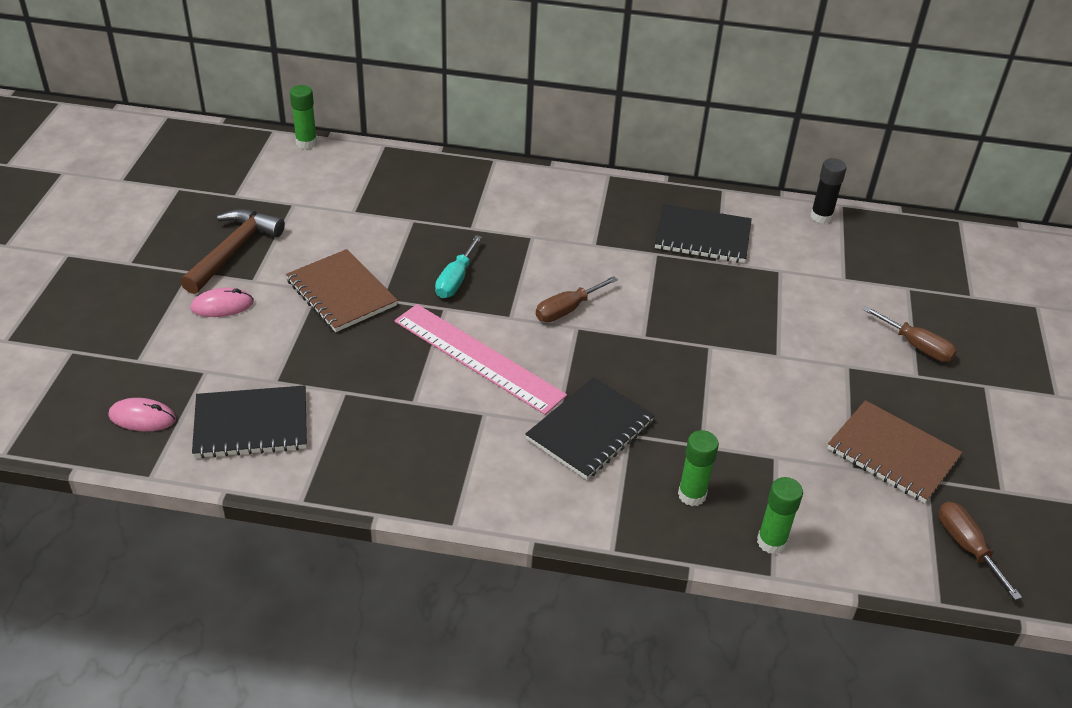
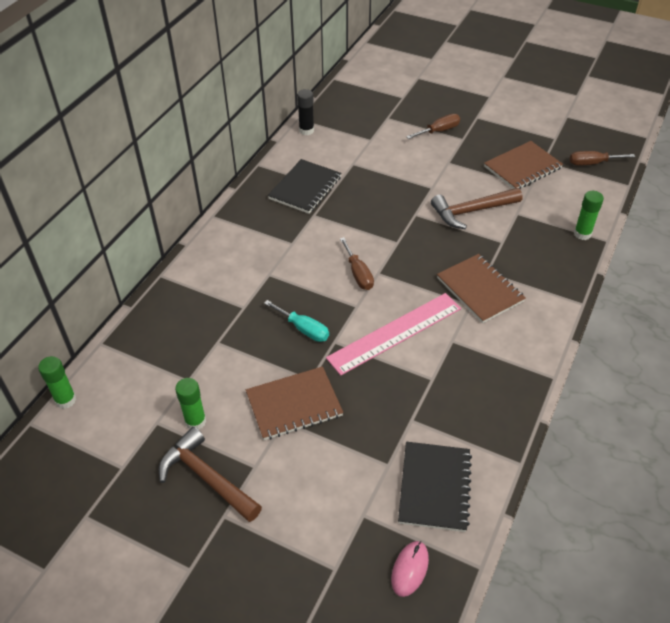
camera: 70 degrees left, 5 degrees up
(222, 306) = (281, 494): pink mouse -> none
(590, 430) = (479, 290): black notebook -> brown notebook
(692, 495) = (542, 257): green glue stick -> green glue stick (195, 421)
(749, 404) = (471, 211): none -> brown hammer

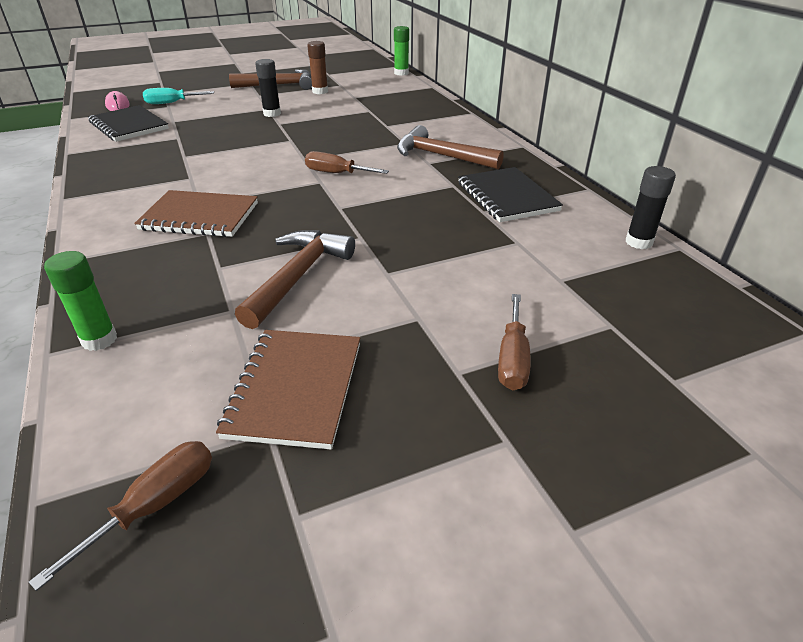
camera: 130 degrees right, 10 degrees down
(195, 421) = (320, 91): green glue stick -> brown glue stick
(274, 243) = (441, 156): none -> brown hammer
(294, 404) = (272, 114): brown notebook -> black glue stick
(304, 329) = (324, 135): turquoise screwdriver -> turquoise screwdriver (171, 103)
(395, 333) = (249, 161): pink ruler -> none

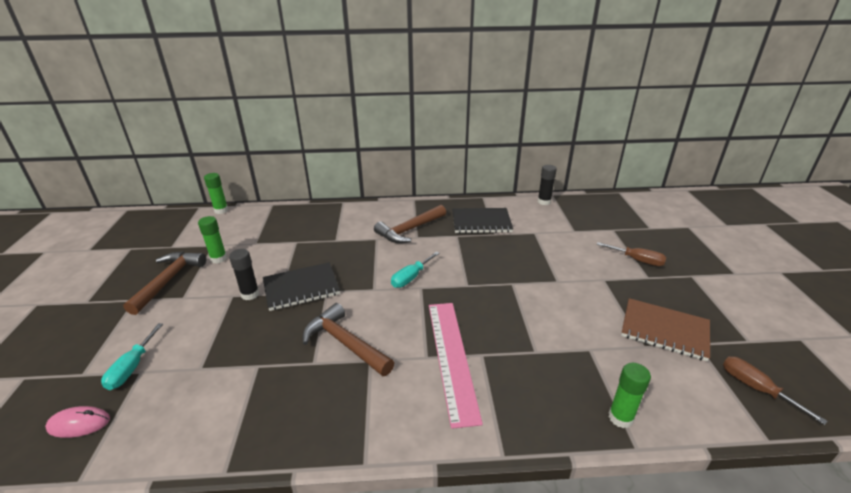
camera: 70 degrees left, 5 degrees down
(129, 126) = (178, 409): black notebook -> black notebook (301, 288)
(200, 216) = (452, 357): brown notebook -> pink ruler
(298, 276) = (555, 316): brown hammer -> brown hammer (345, 343)
(320, 91) = (218, 259): brown glue stick -> green glue stick
(336, 173) = (411, 278): brown screwdriver -> turquoise screwdriver

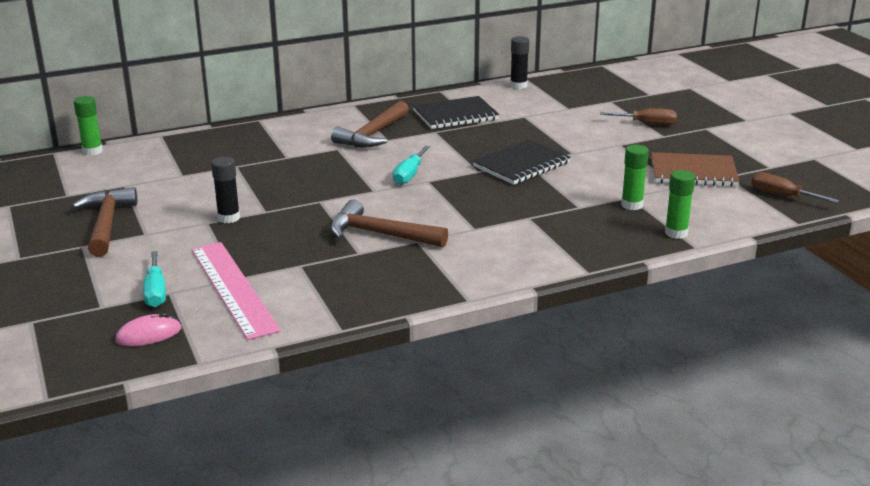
camera: 20 degrees left, 5 degrees down
(218, 259) = (149, 196): green glue stick -> green glue stick (632, 205)
(301, 288) = (286, 203): black notebook -> black notebook (521, 165)
(452, 357) = (500, 224): pink ruler -> pink ruler (233, 288)

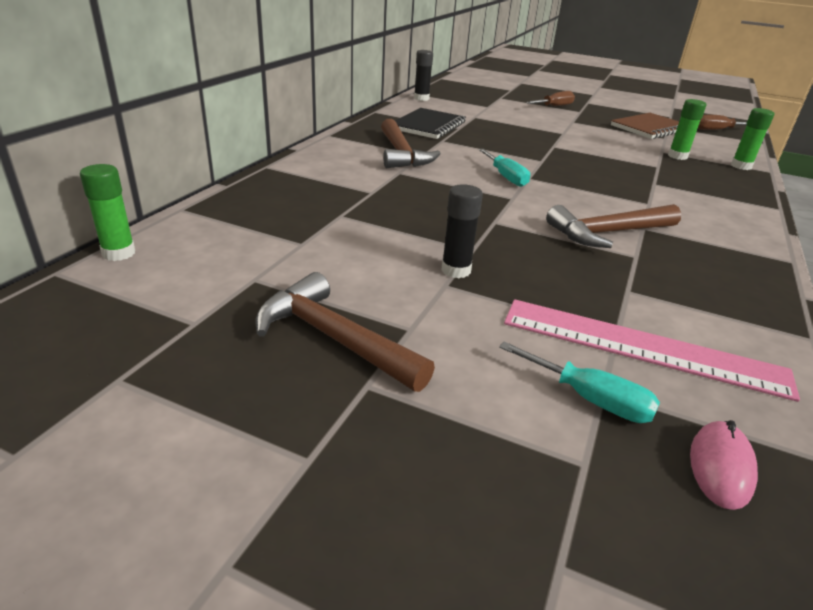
camera: 45 degrees left, 5 degrees up
(521, 165) = (556, 148): black notebook -> none

